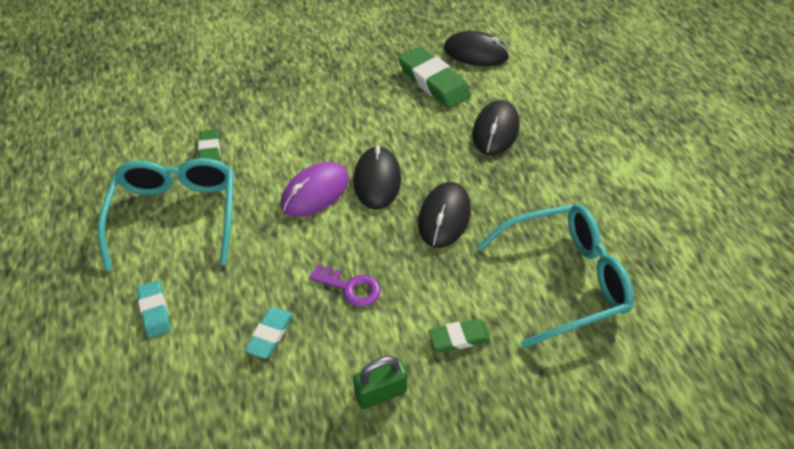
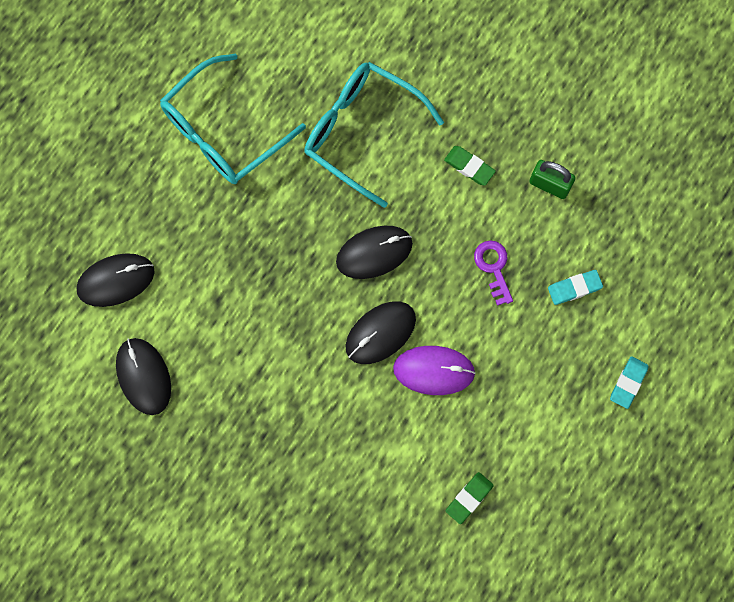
camera: 130 degrees left, 25 degrees up
(177, 214) = (547, 456): turquoise glasses -> turquoise glasses (223, 132)
(434, 82) = (220, 382): green eraser -> none
(495, 130) = (242, 282): black mouse -> black mouse (116, 280)

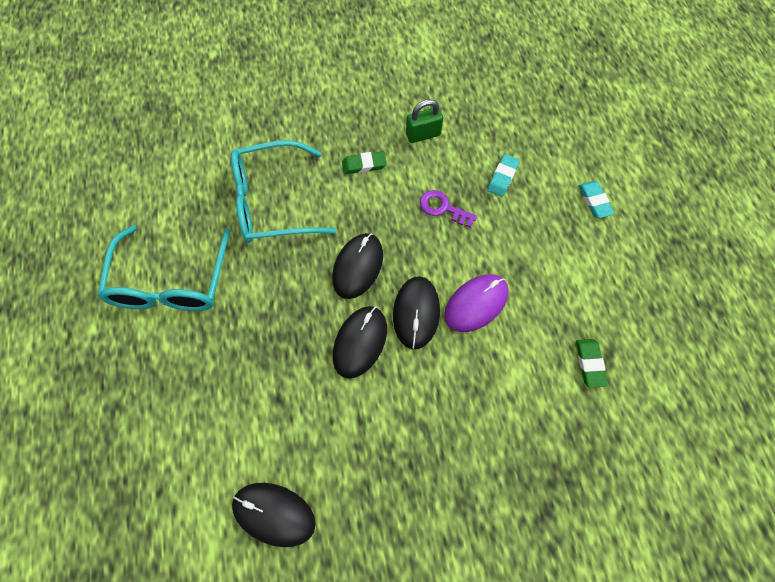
camera: 45 degrees left, 10 degrees down
(116, 280) = (181, 461): black mouse -> black mouse (360, 342)

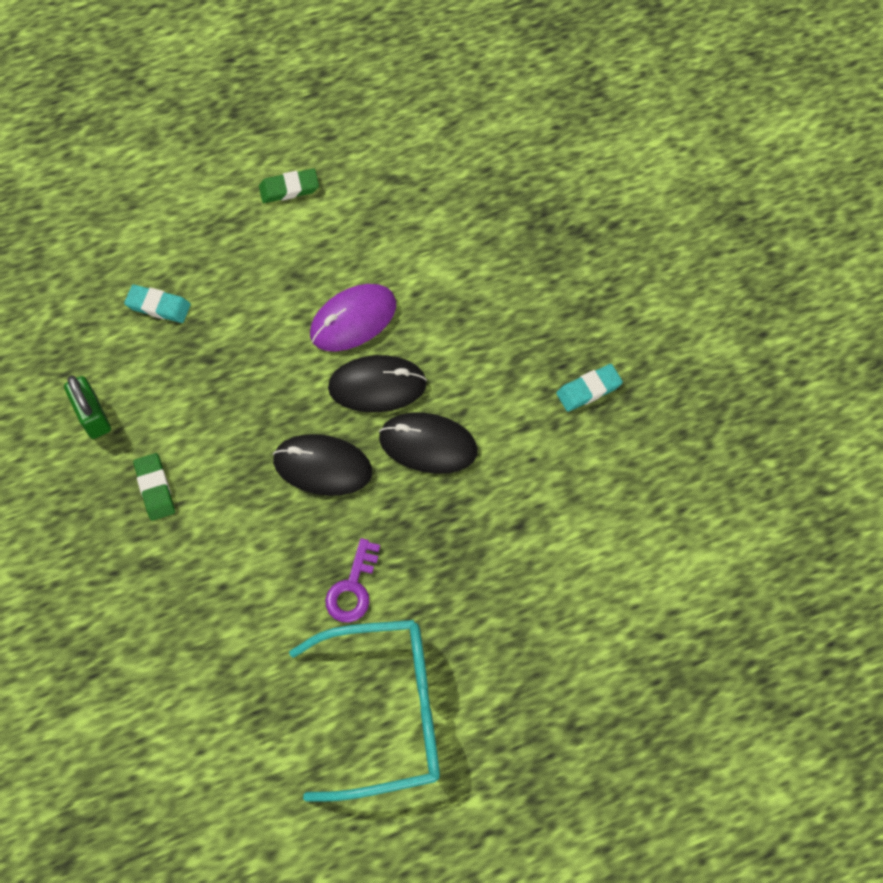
camera: 100 degrees left, 0 degrees up
(272, 202) = (234, 604): turquoise glasses -> none
(274, 514) = (649, 498): black mouse -> none
(443, 208) = (217, 374): purple key -> purple key (352, 588)
(476, 304) = (353, 319): purple mouse -> purple mouse turned 75 degrees counterclockwise
(589, 363) = (408, 197): green eraser -> green eraser (289, 188)
(594, 201) = (185, 198): turquoise eraser -> turquoise eraser (588, 390)

